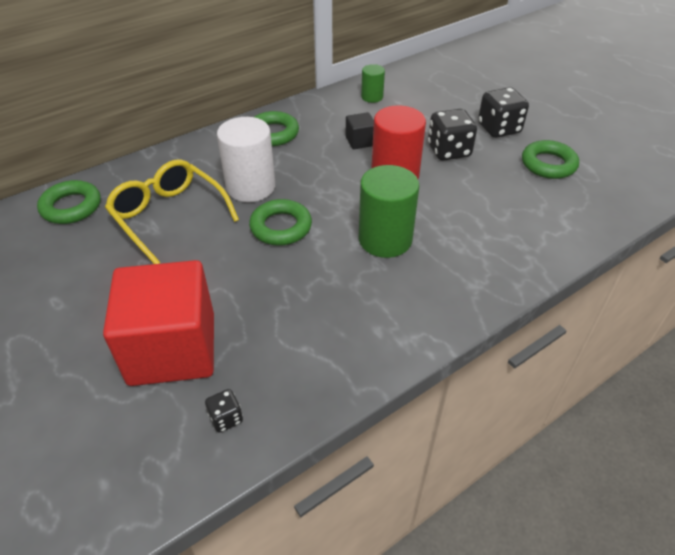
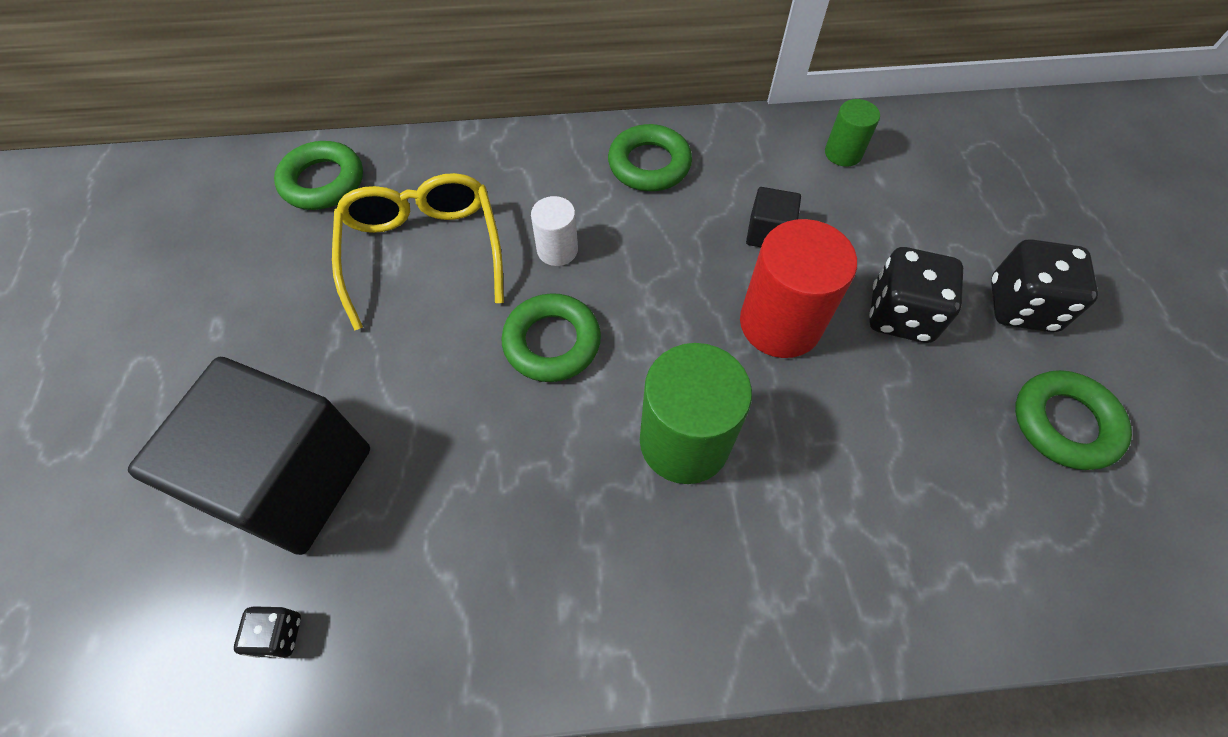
camera: 30 degrees right, 15 degrees up
(172, 349) = (291, 479): red cube -> black cube
(251, 187) = (557, 250): white cylinder -> white cylinder, size x0.54

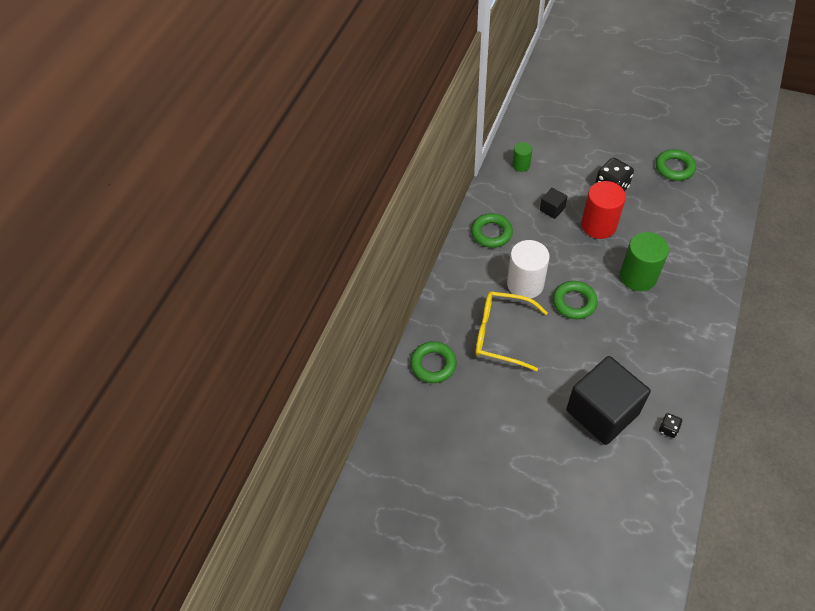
camera: 60 degrees left, 5 degrees down
(557, 250) = (525, 284): white cylinder -> white cylinder, size x1.86
(1021, 306) = (623, 152): black dice -> none

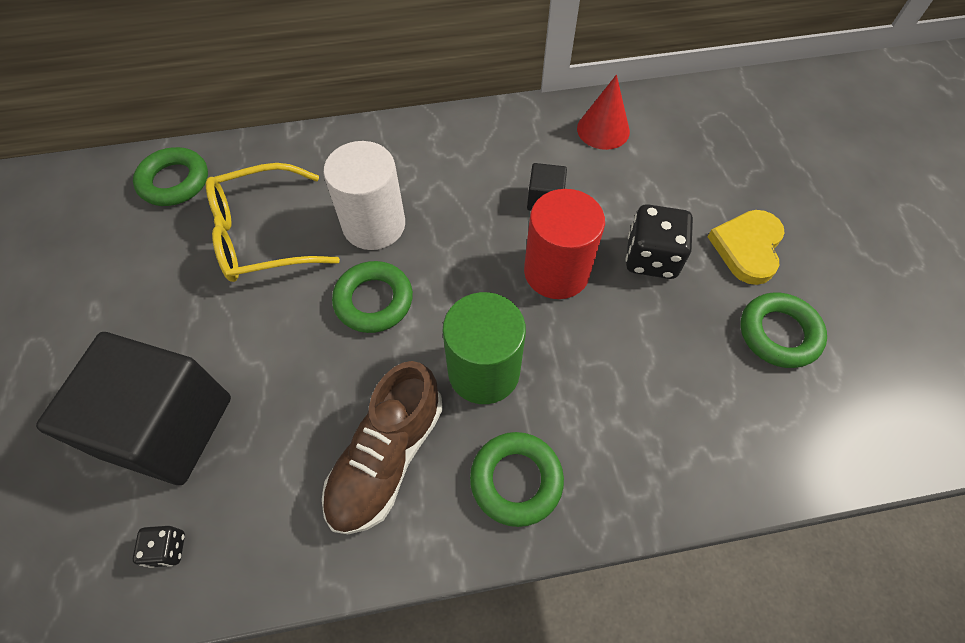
camera: 55 degrees right, 5 degrees up
(491, 233) = (446, 149): green ring -> green ring (516, 480)
(502, 334) = (263, 235): yellow glasses -> yellow glasses turned 90 degrees counterclockwise
(521, 165) = (603, 130): green cylinder -> red cone
(625, 153) = (747, 248): none -> yellow heart
(663, 330) = (387, 457): none -> brown shoe

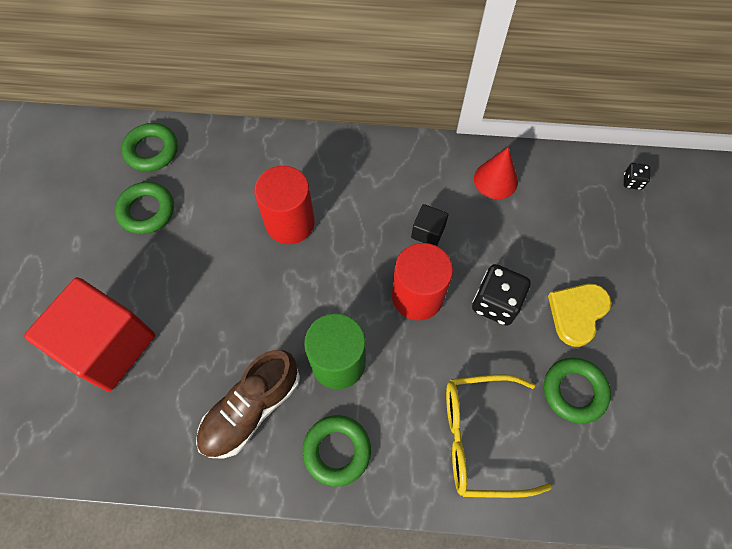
camera: 15 degrees right, 5 degrees up
(167, 426) = (108, 345): black cube -> red cube
(168, 549) = (91, 433): black dice -> black dice (632, 182)
(263, 235) = (206, 211): yellow glasses -> yellow glasses (481, 438)
(374, 225) = (290, 223): white cylinder -> red cylinder
(374, 301) = (273, 285): green ring -> green ring (146, 211)

